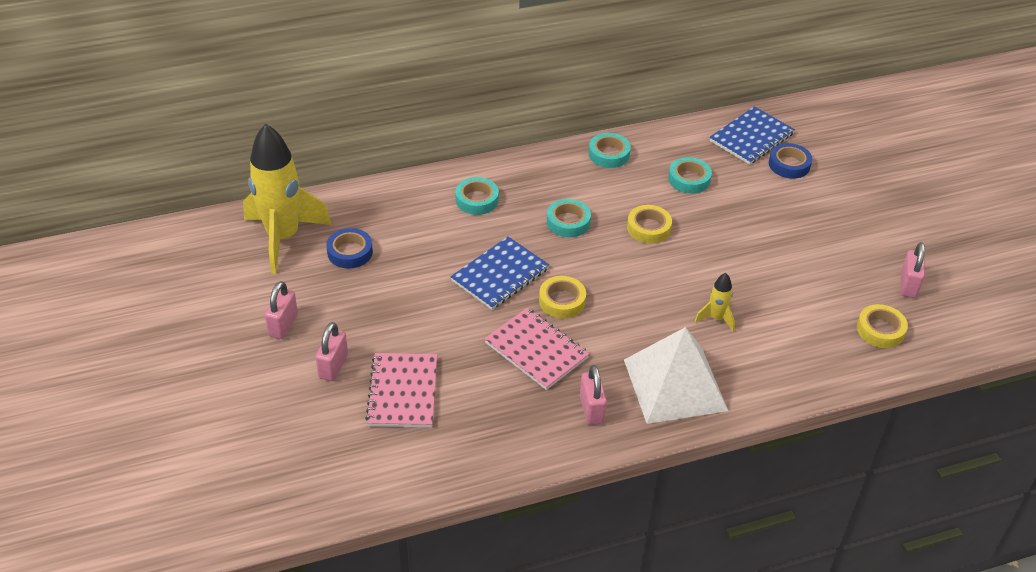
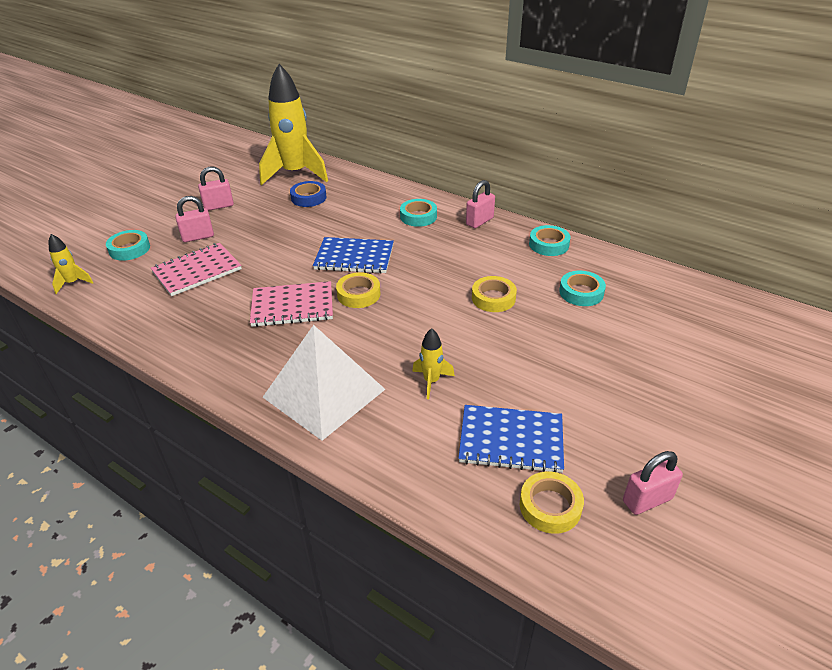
camera: 55 degrees right, 5 degrees down
(319, 498) = (73, 283): none -> yellow rocket
(536, 350) = (292, 306): pink notebook -> pink notebook turned 75 degrees clockwise
(568, 222) = (447, 260): turquoise tape -> turquoise tape (129, 249)
(591, 409) = (253, 360): pink padlock -> pink padlock (479, 221)
(751, 137) = (688, 301): blue notebook -> blue notebook (511, 440)
(789, 165) = (690, 337): blue tape -> none

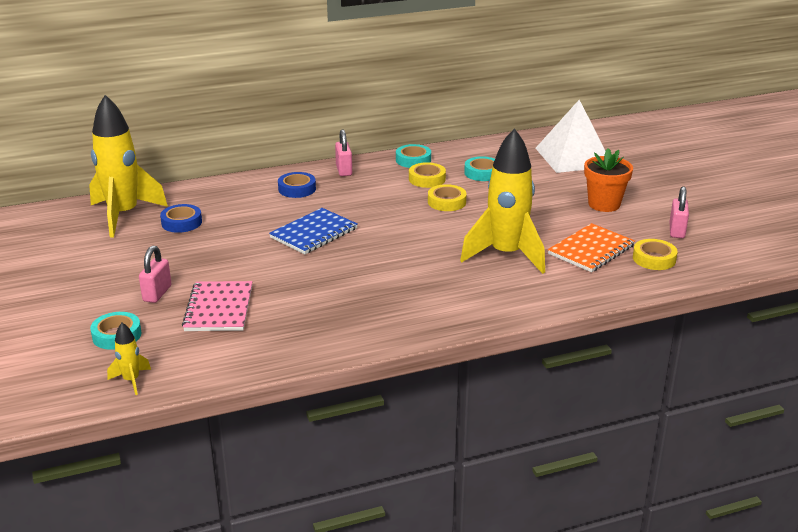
camera: 55 degrees left, 10 degrees down
(218, 206) = (115, 269): pink padlock -> none
(292, 306) = (343, 279): pink notebook -> none
(324, 393) = (469, 297): white pyramid -> white pyramid (573, 157)
(358, 294) = (368, 248): yellow tape -> yellow tape (427, 179)
(418, 216) = (297, 189): turquoise tape -> blue tape
(431, 381) = (506, 255): yellow rocket -> yellow rocket, size x2.34
(511, 440) = (591, 250): blue notebook -> orange notebook
(630, 406) = (604, 204): none -> orange flower pot

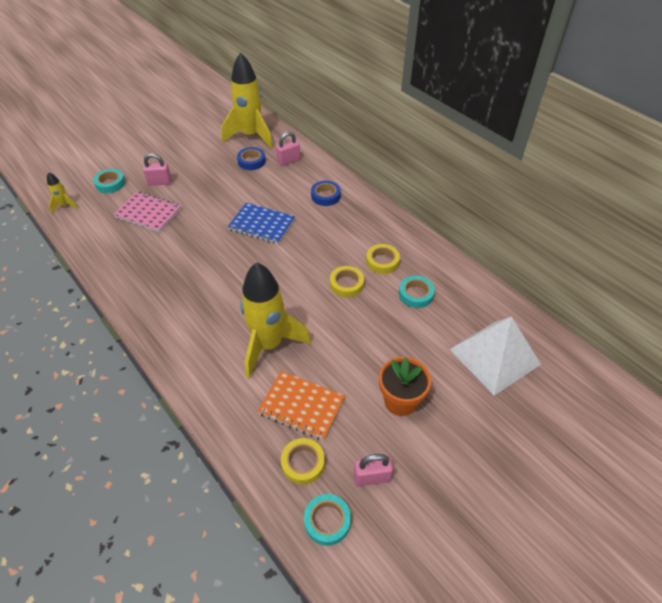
camera: 70 degrees right, 20 degrees up
(219, 308) = (148, 213): pink notebook -> pink notebook turned 45 degrees clockwise
(344, 170) = (370, 210): pink padlock -> pink padlock (288, 161)
(413, 160) = (413, 244): turquoise tape -> turquoise tape (327, 521)

